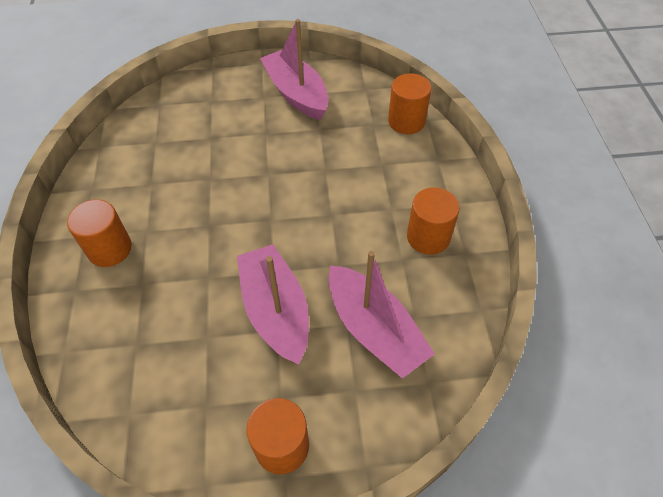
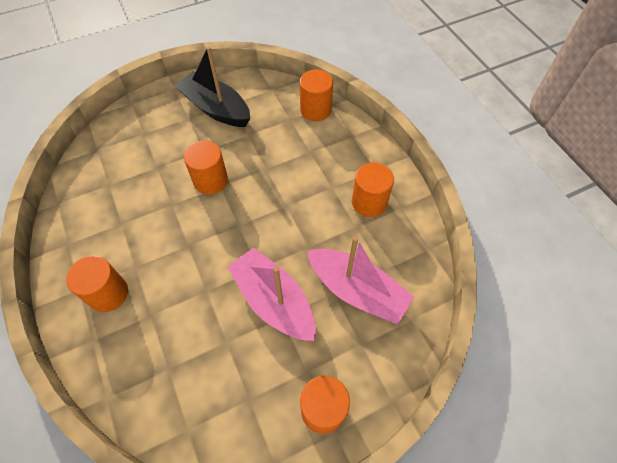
camera: 20 degrees left, 5 degrees up
(260, 165) = (210, 180): none -> orange cylinder
(296, 94) = (216, 108): pink boat -> black boat

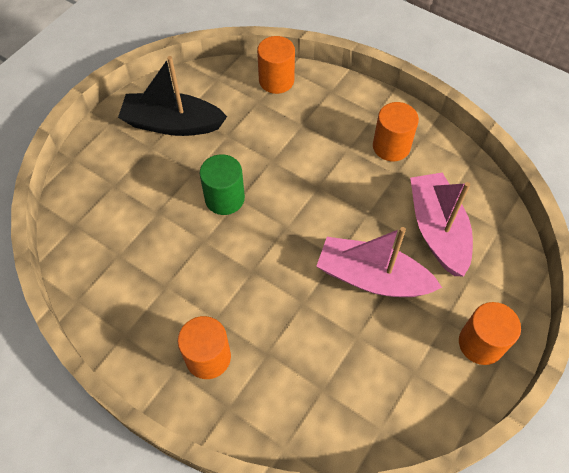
camera: 30 degrees left, 0 degrees up
(210, 180) = (224, 198): orange cylinder -> green cylinder
(357, 291) = (437, 230): pink boat -> pink boat turned 105 degrees counterclockwise

